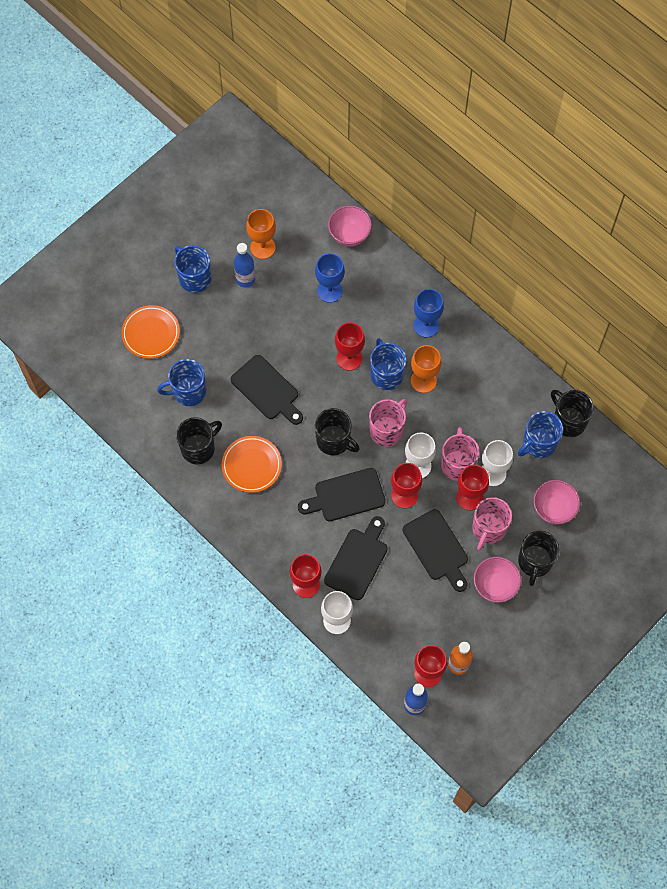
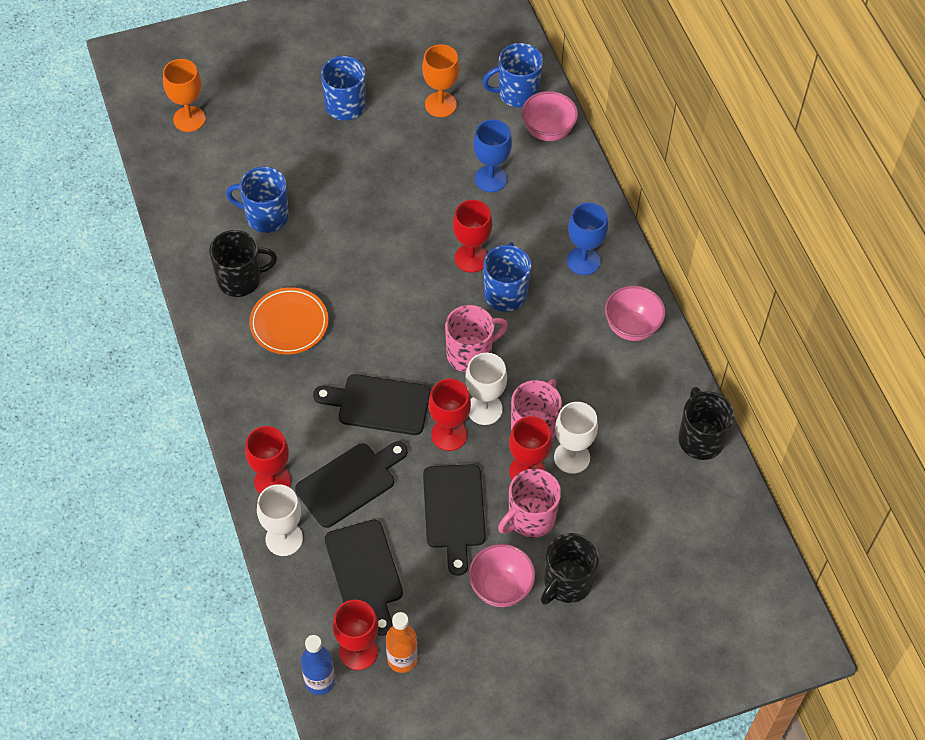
camera: 25 degrees right, 10 degrees down
(151, 333) = (262, 140): orange plate -> none
(245, 279) = (401, 128): blue bottle -> none
(267, 390) = (356, 252): black cutting board -> black cutting board (365, 571)
(334, 441) = (401, 338): black mug -> none
(423, 381) = (546, 319): orange goblet -> orange goblet (189, 119)
(538, 444) = (648, 448): blue mug -> blue mug (517, 93)
(553, 509) = (625, 531): pink bowl -> pink bowl (632, 327)

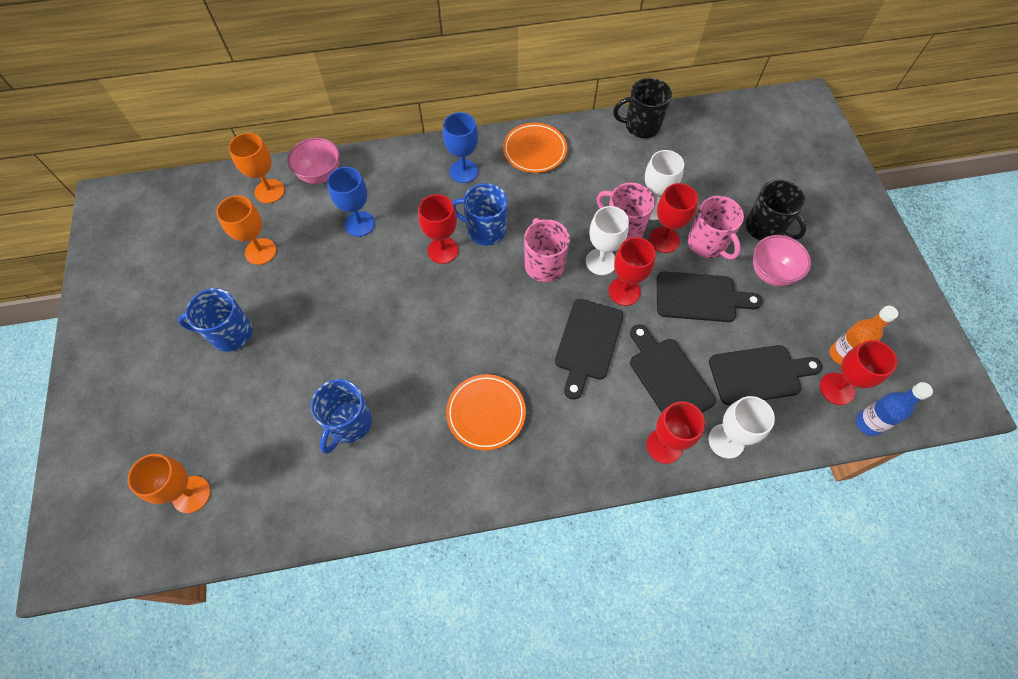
camera: 80 degrees left, 5 degrees up
(240, 279) = (423, 456): black mug -> none
(517, 93) = (269, 191): blue mug -> orange goblet
(632, 327) = (534, 150): pink bowl -> orange plate

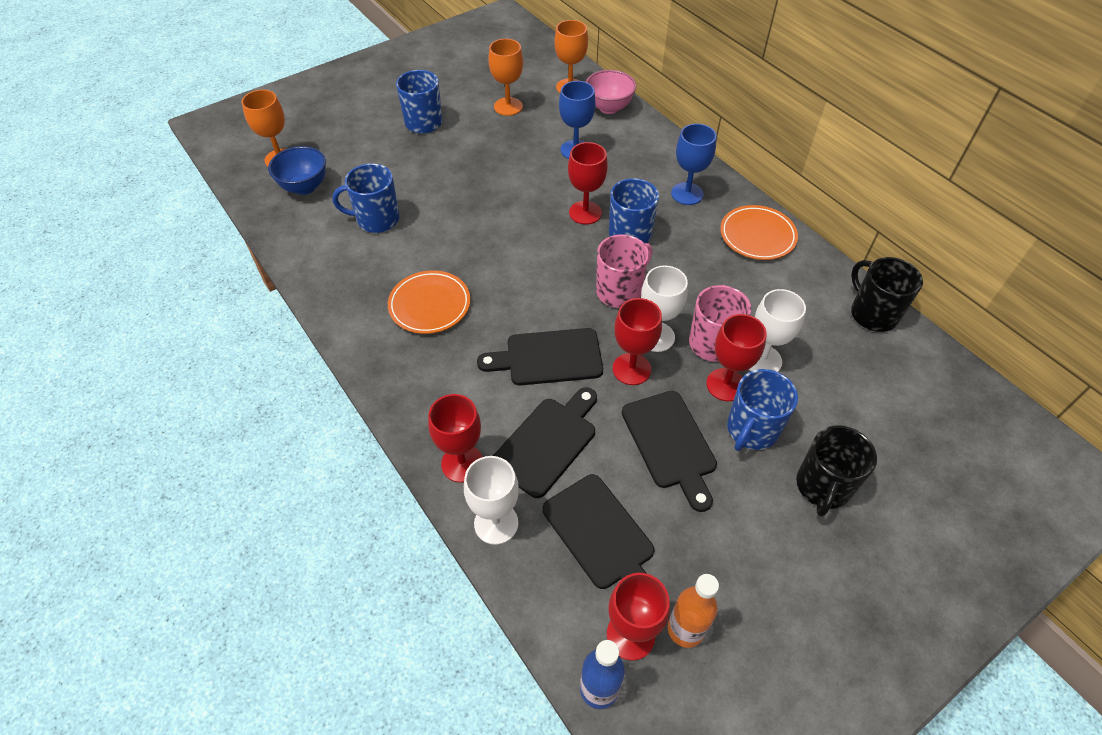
camera: 65 degrees right, 10 degrees down
(256, 480) = (304, 187): none -> blue bowl
(707, 244) = (751, 430): pink mug -> blue mug
(771, 273) = (756, 512): pink bowl -> none

